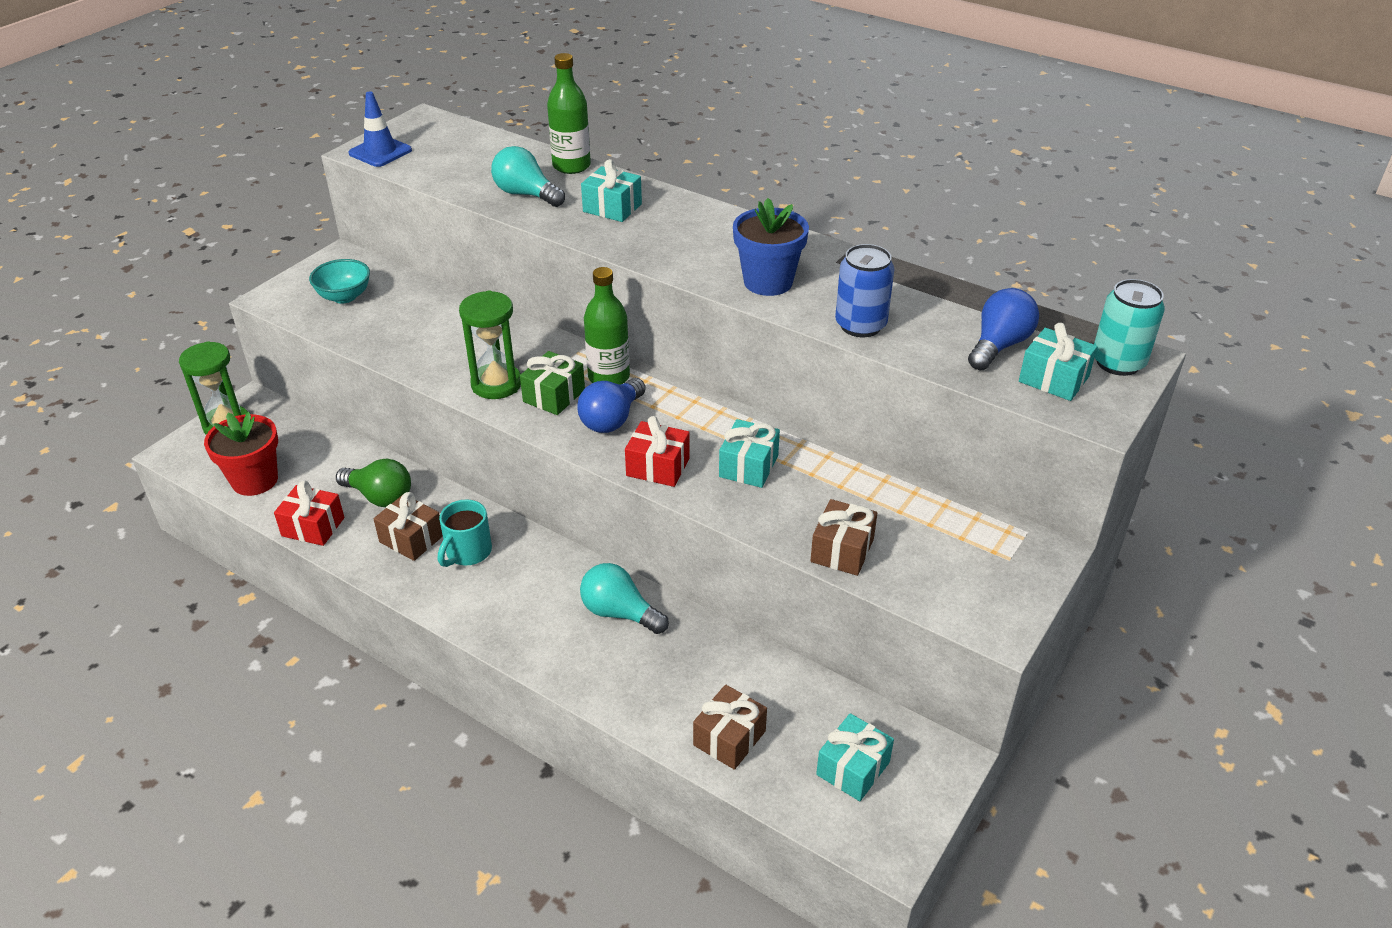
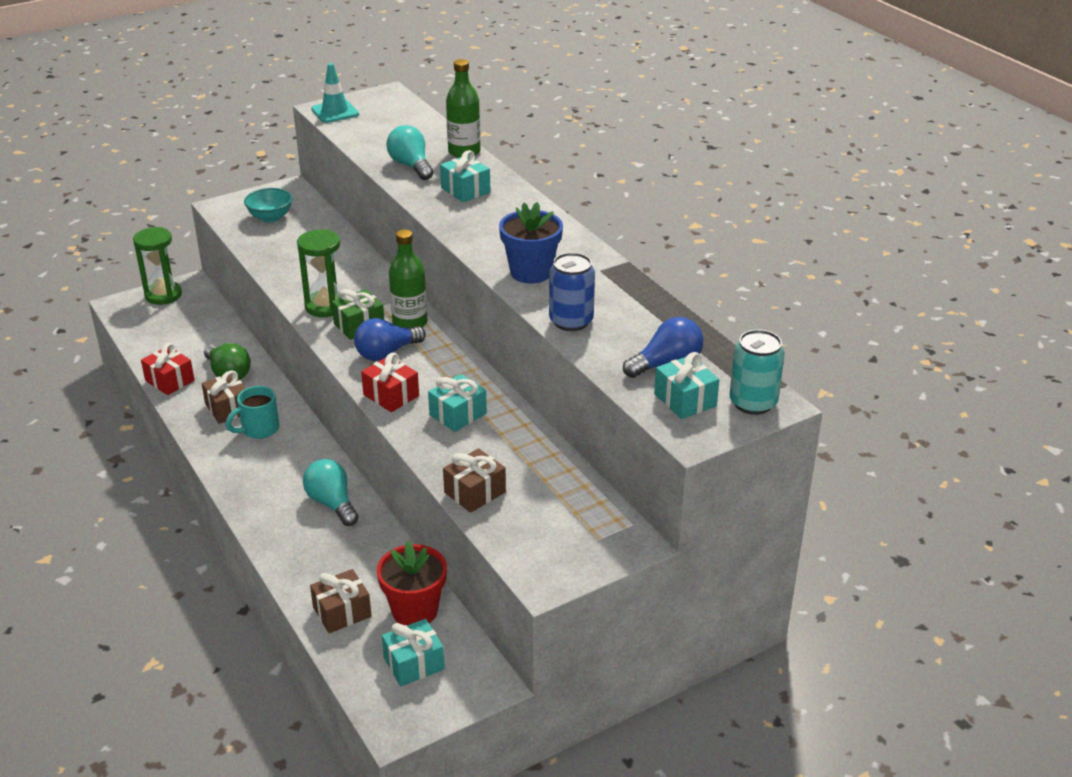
camera: 25 degrees right, 5 degrees down
(255, 480) = (154, 338): red flower pot -> red flower pot (415, 611)
(380, 152) = (335, 112): blue traffic cone -> turquoise traffic cone

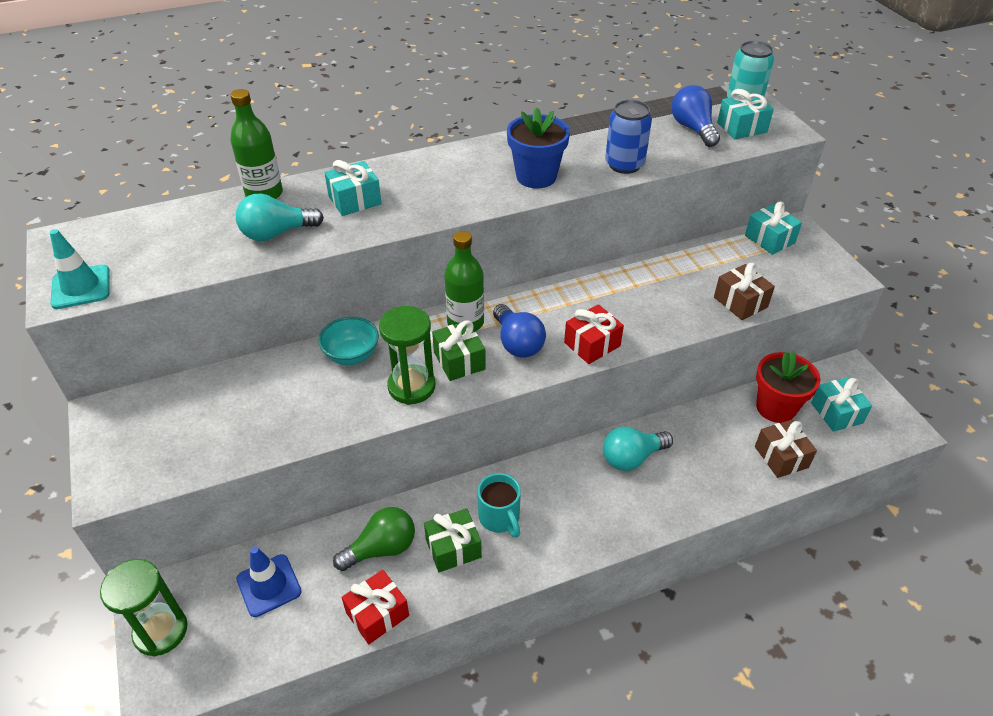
camera: 80 degrees left, 10 degrees up
(197, 329) = (269, 585): none -> blue traffic cone
(228, 408) = (453, 548): brown gift -> green gift
(270, 217) = (173, 433): turquoise bowl -> turquoise bowl (351, 355)
(458, 414) = (627, 302): turquoise gift -> turquoise gift (769, 239)

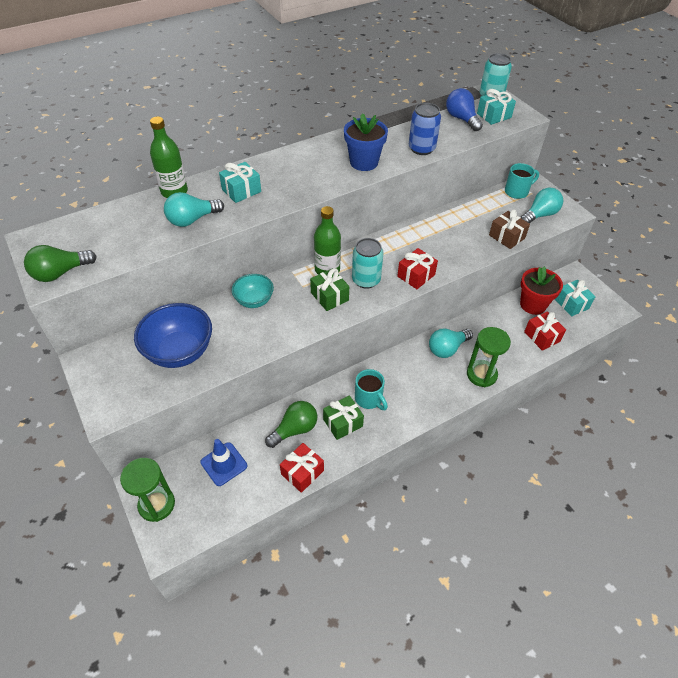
camera: 10 degrees left, 5 degrees up
(81, 287) = (60, 273): turquoise traffic cone -> green light bulb
(230, 415) = (179, 352): none -> blue bowl
(411, 386) = (301, 318): green hourglass -> green hourglass (481, 374)
(517, 343) = (366, 280): blue light bulb -> turquoise can
(769, 239) = (517, 192): turquoise gift -> turquoise mug
(781, 457) = (542, 336): brown gift -> red gift
(797, 275) = (540, 215): none -> turquoise light bulb

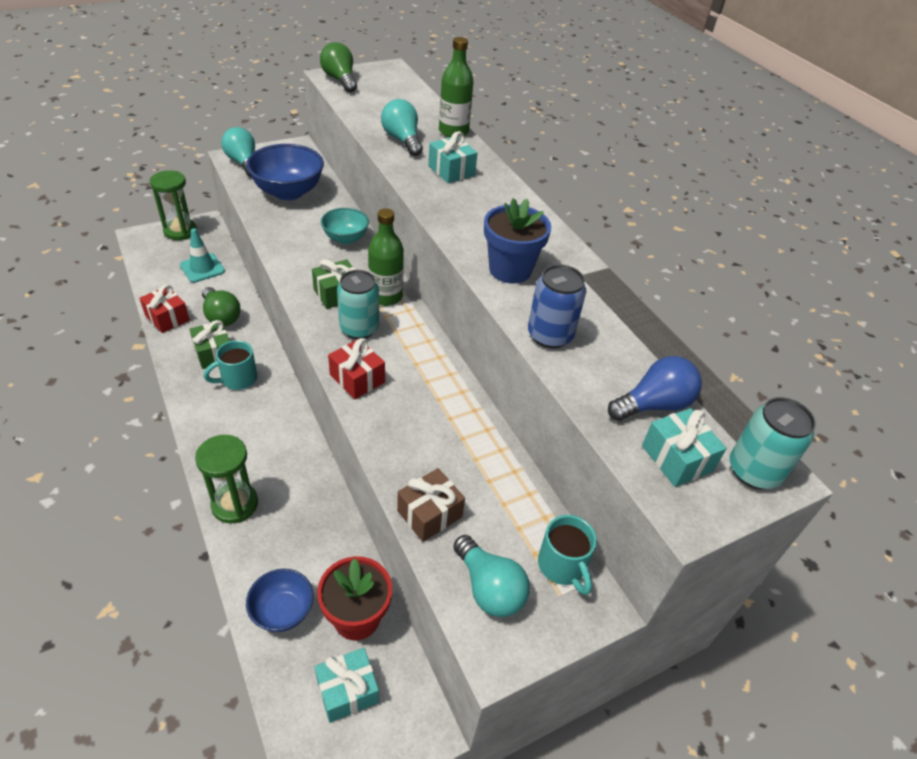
camera: 90 degrees right, 5 degrees down
(224, 464) = (202, 268): blue traffic cone -> turquoise traffic cone
(447, 348) = (293, 472): turquoise light bulb -> turquoise light bulb (243, 163)
(542, 336) = (282, 611): red gift -> blue bowl

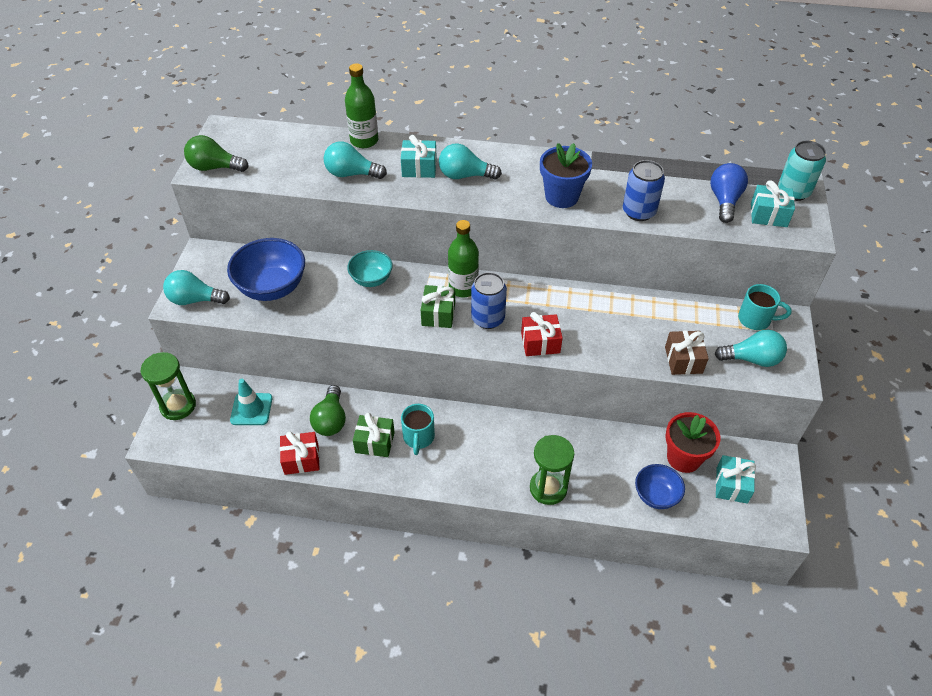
camera: 50 degrees left, 5 degrees up
(221, 316) = (331, 420): green light bulb -> green light bulb turned 90 degrees clockwise
(359, 328) = (488, 318): turquoise can -> blue can
(471, 199) = (465, 175): none -> turquoise light bulb

